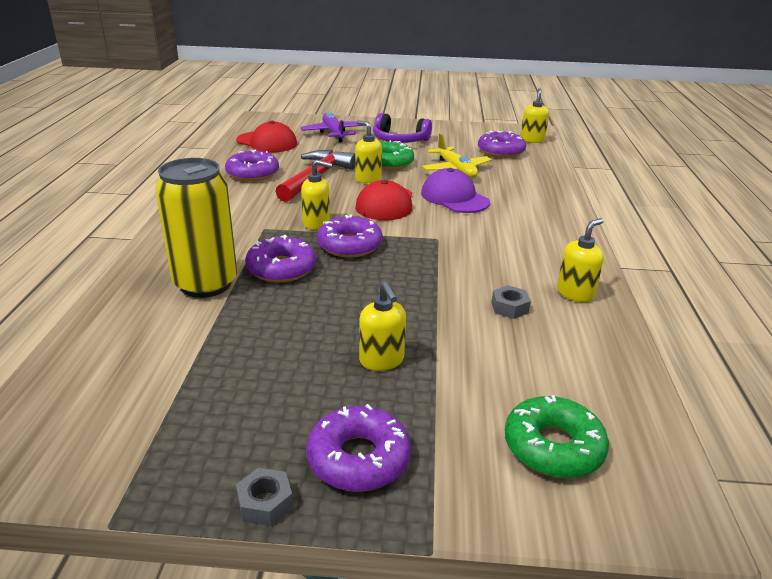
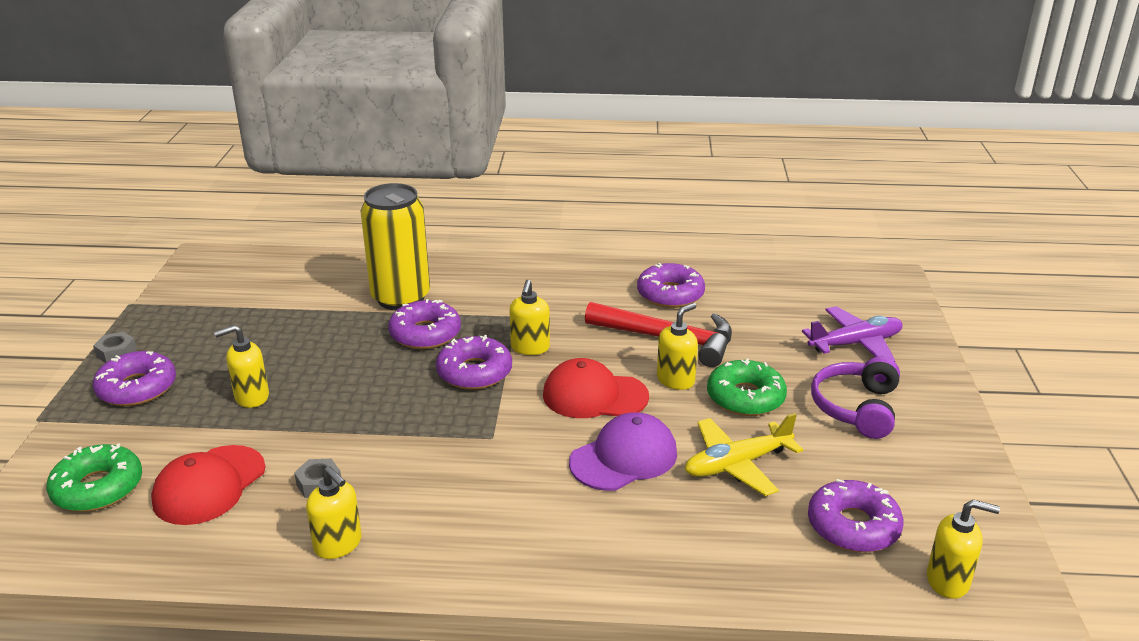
camera: 90 degrees right, 0 degrees up
(267, 142) = (786, 293): red cap -> red cap (209, 485)

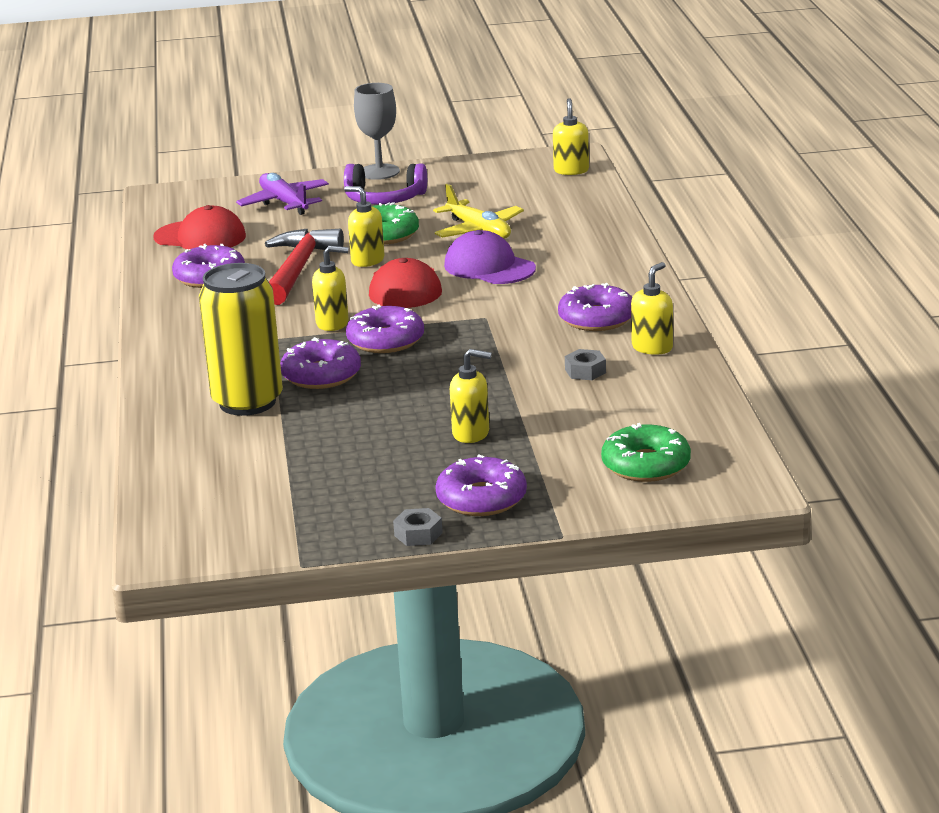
camera: 100 degrees left, 5 degrees down
(209, 485) = (613, 416): red cap -> red cap (200, 237)
(251, 397) = (471, 434): yellow soap dispenser -> yellow soap dispenser turned 45 degrees counterclockwise
(853, 526) = (531, 195): purple donut -> purple donut (596, 319)
(950, 413) = (379, 172): none -> grey goblet

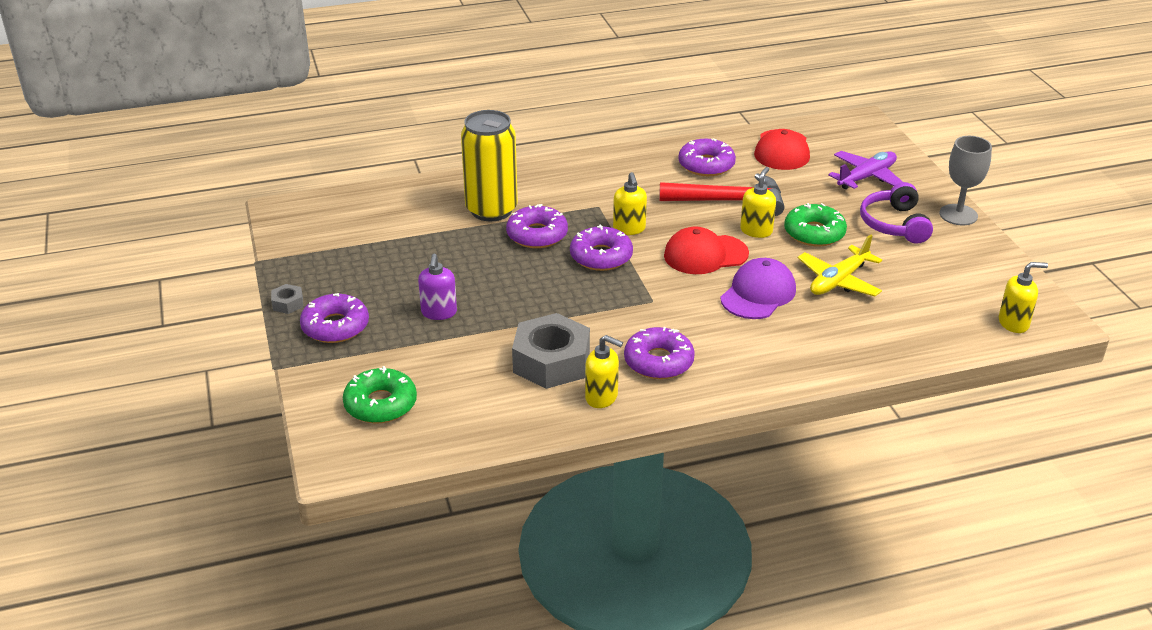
camera: 80 degrees right, 10 degrees up
(471, 434) = (439, 313): yellow soap dispenser -> purple soap dispenser
(585, 371) = (551, 362): grey nut -> grey nut, size x2.29

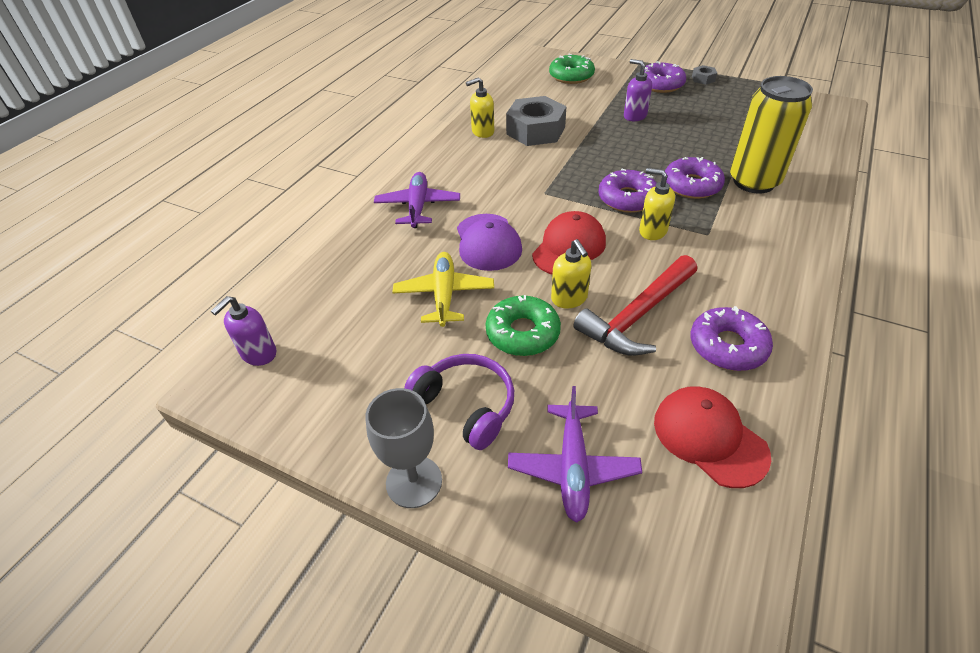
camera: 135 degrees right, 10 degrees up
(658, 361) = (482, 163): purple donut -> none
(775, 358) = (418, 206): none -> purple plane
(1014, 323) = (258, 354): yellow soap dispenser -> purple soap dispenser

